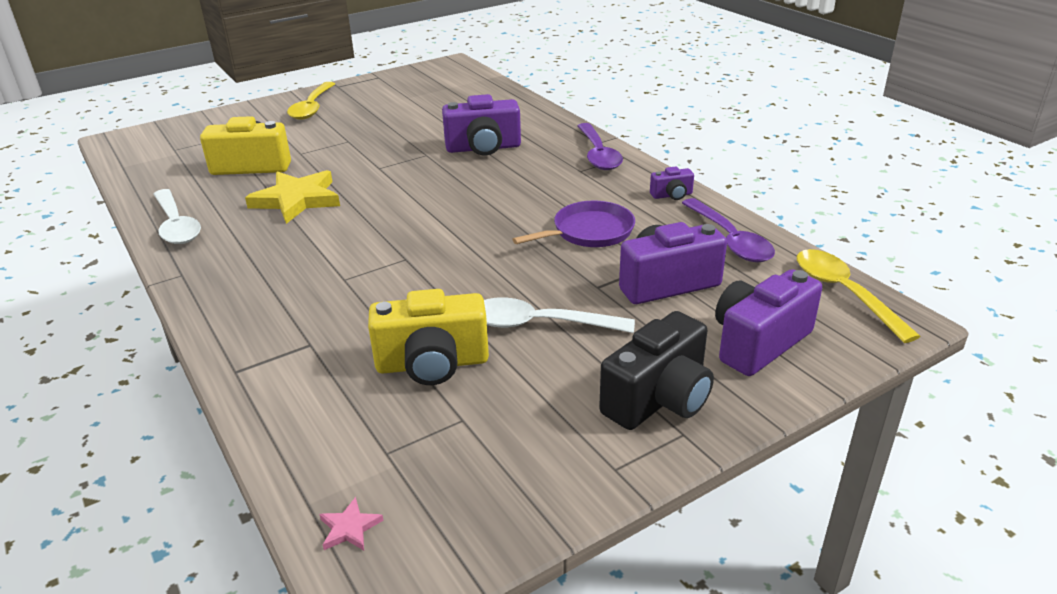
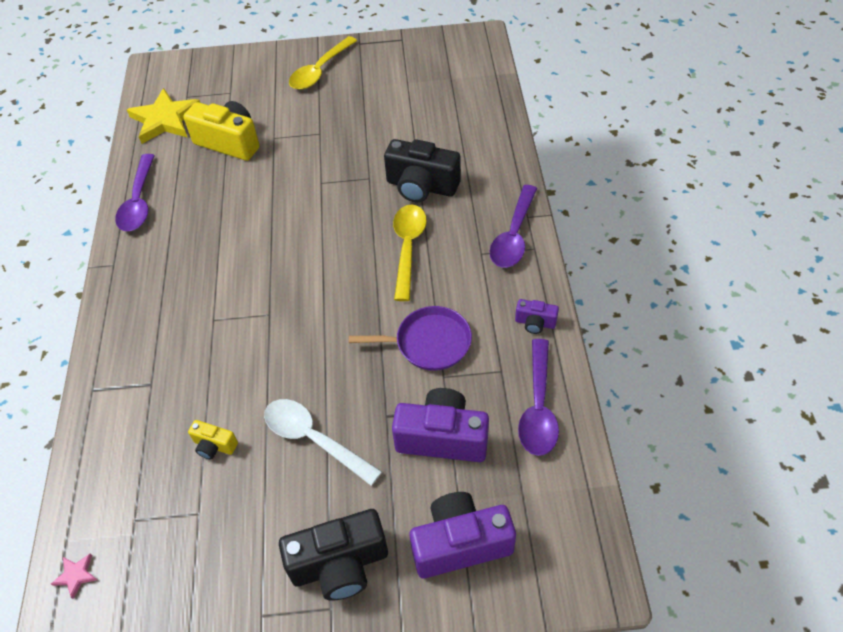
camera: 30 degrees right, 20 degrees up
(176, 225) = (139, 202): white spoon -> purple spoon
(297, 200) = (236, 203): yellow star -> yellow star (165, 119)
(432, 364) = (214, 446): yellow camera -> yellow camera, size x0.49
(483, 148) = (421, 186): purple camera -> black camera
(844, 293) = (580, 521): yellow spoon -> yellow spoon (408, 247)

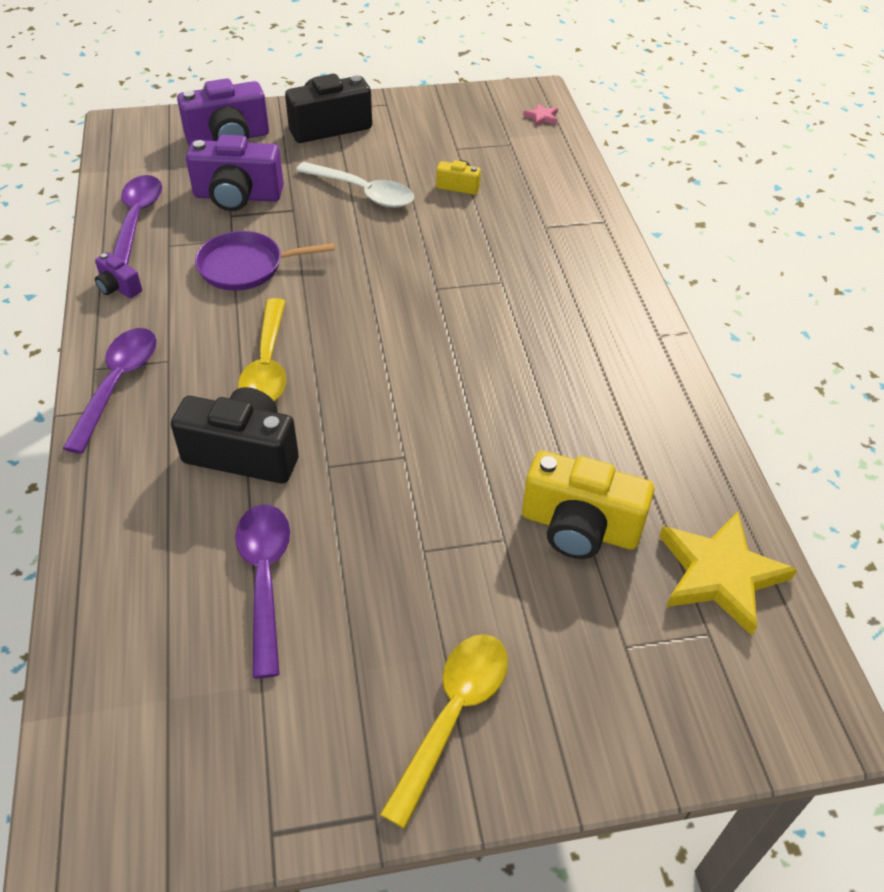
camera: 170 degrees right, 5 degrees down
(139, 202) = (675, 419): purple spoon -> purple spoon (265, 578)
(535, 323) = (118, 287): purple camera -> purple camera turned 150 degrees counterclockwise

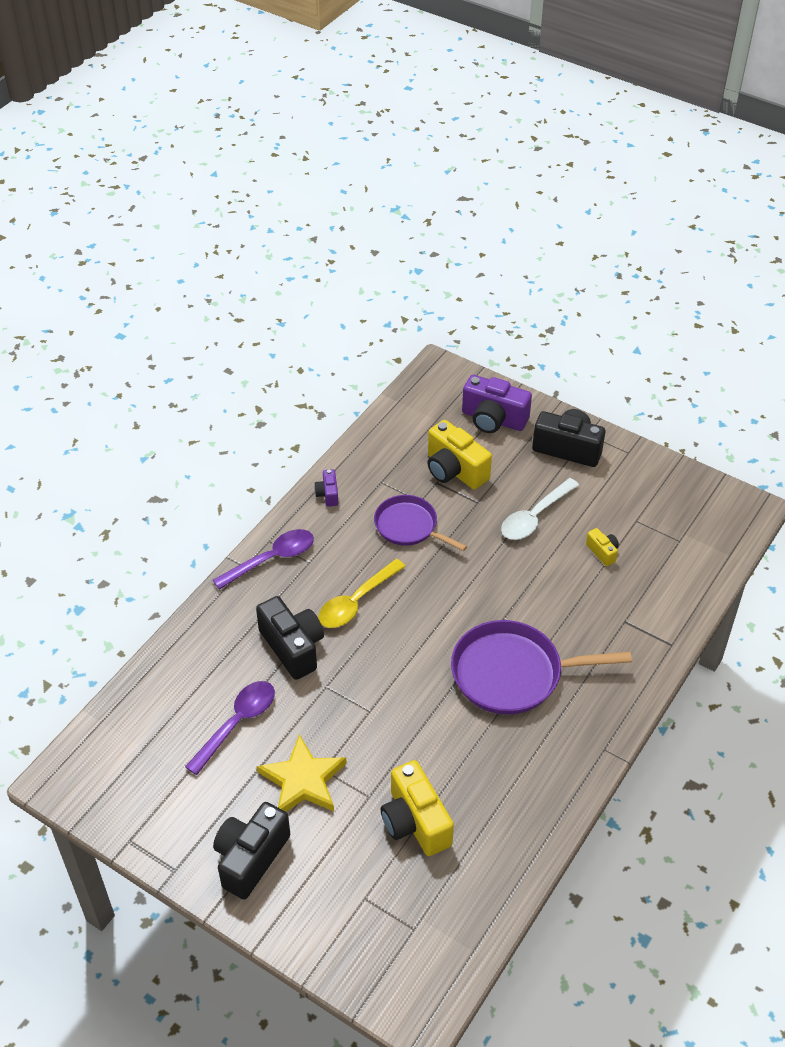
camera: 45 degrees right, 0 degrees up
(137, 219) = (381, 450): purple spoon -> none
(238, 196) = (454, 470): purple camera -> yellow camera
(363, 192) = (534, 517): white spoon -> white spoon turned 60 degrees clockwise
(453, 715) = (250, 858): yellow spoon -> black camera
(502, 328) = (512, 673): none -> purple pan
(542, 117) = (730, 532): pink star -> none
(720, 574) = (458, 907): yellow star -> yellow star (303, 780)

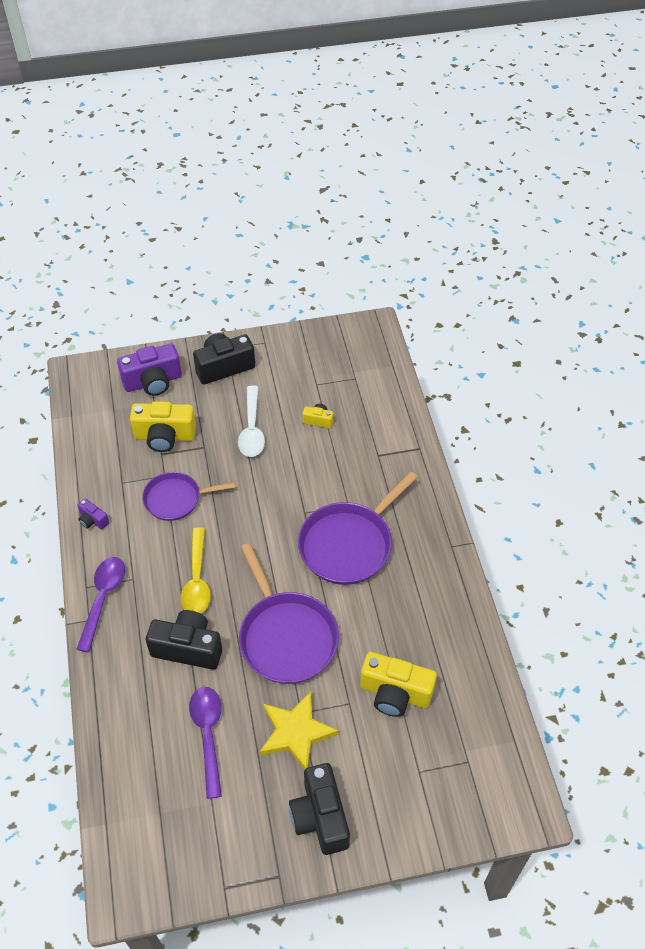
camera: 45 degrees left, 5 degrees up
(377, 703) = (286, 637): none -> purple pan

